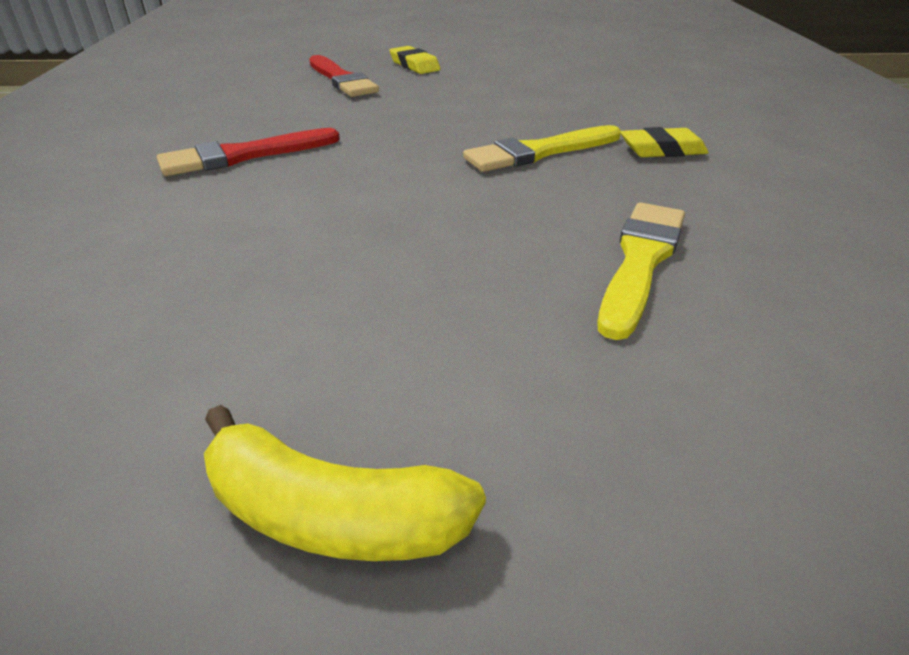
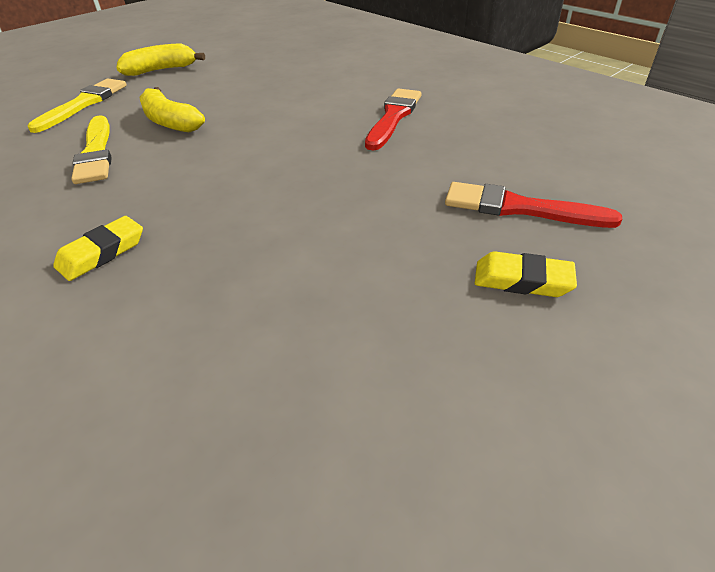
camera: 140 degrees right, 5 degrees up
(490, 273) = (170, 122): none -> yellow banana
(539, 152) = (211, 201): yellow brush -> yellow brush (84, 104)

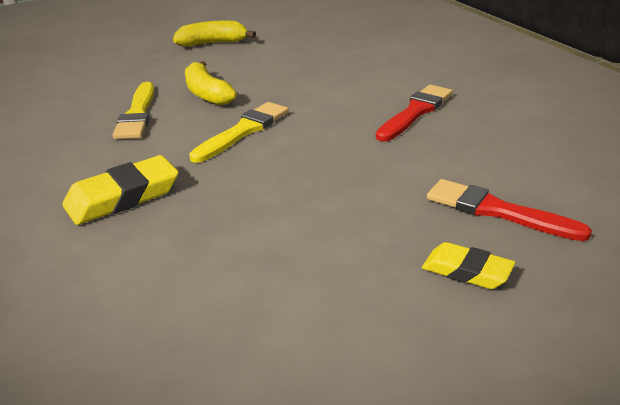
camera: 15 degrees right, 10 degrees down
(84, 104) = (137, 69): yellow brush -> yellow brush (243, 131)
(102, 253) = (123, 197): yellow eraser -> yellow eraser, size x1.55

